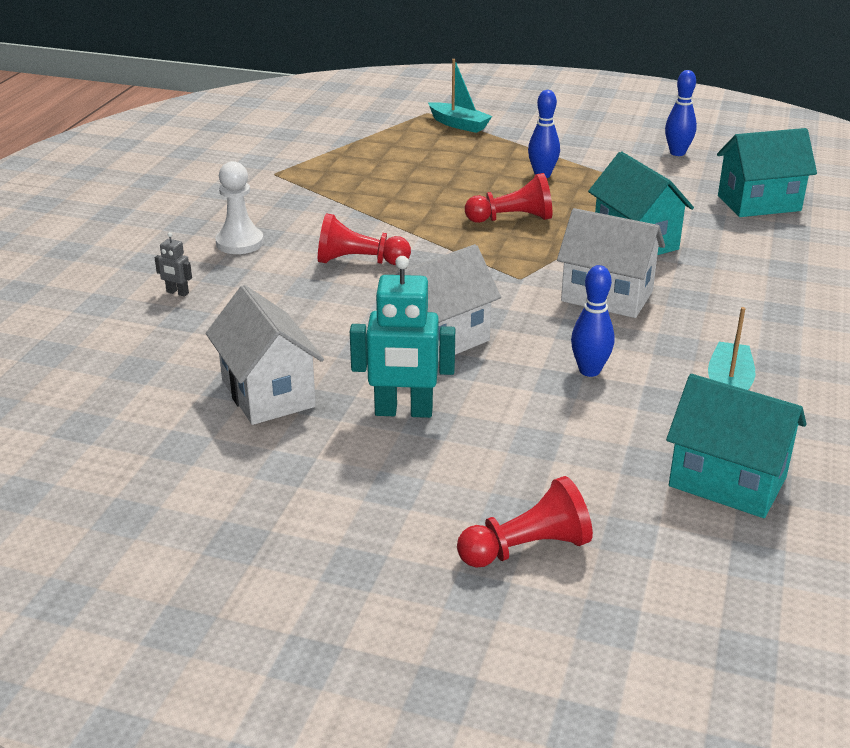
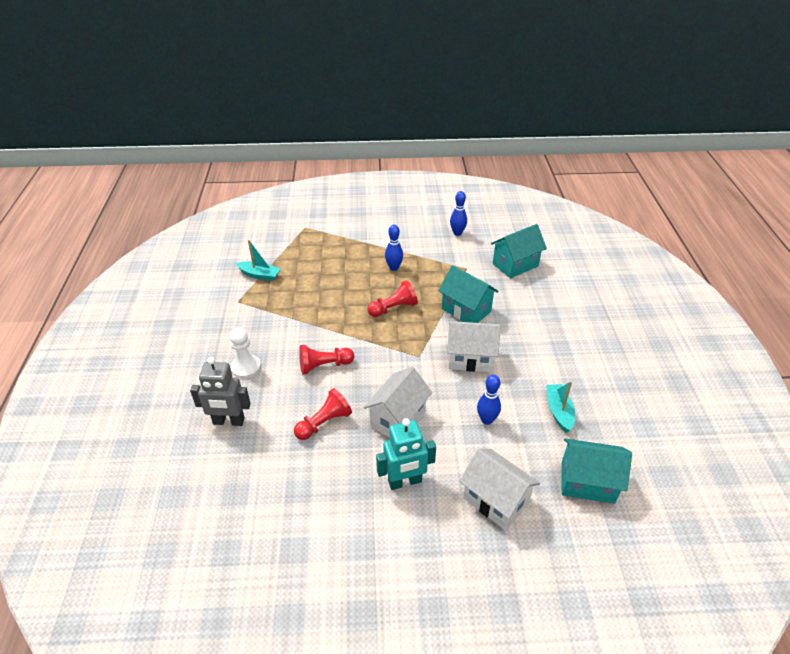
camera: 20 degrees left, 10 degrees up
(177, 293) = (228, 421): grey robot -> grey robot, size x2.22
(268, 393) = (323, 490): white house -> white house (495, 501)
(459, 124) = (328, 234): turquoise boat -> turquoise boat (259, 275)
(527, 548) = (514, 565): red pawn -> red pawn (324, 423)

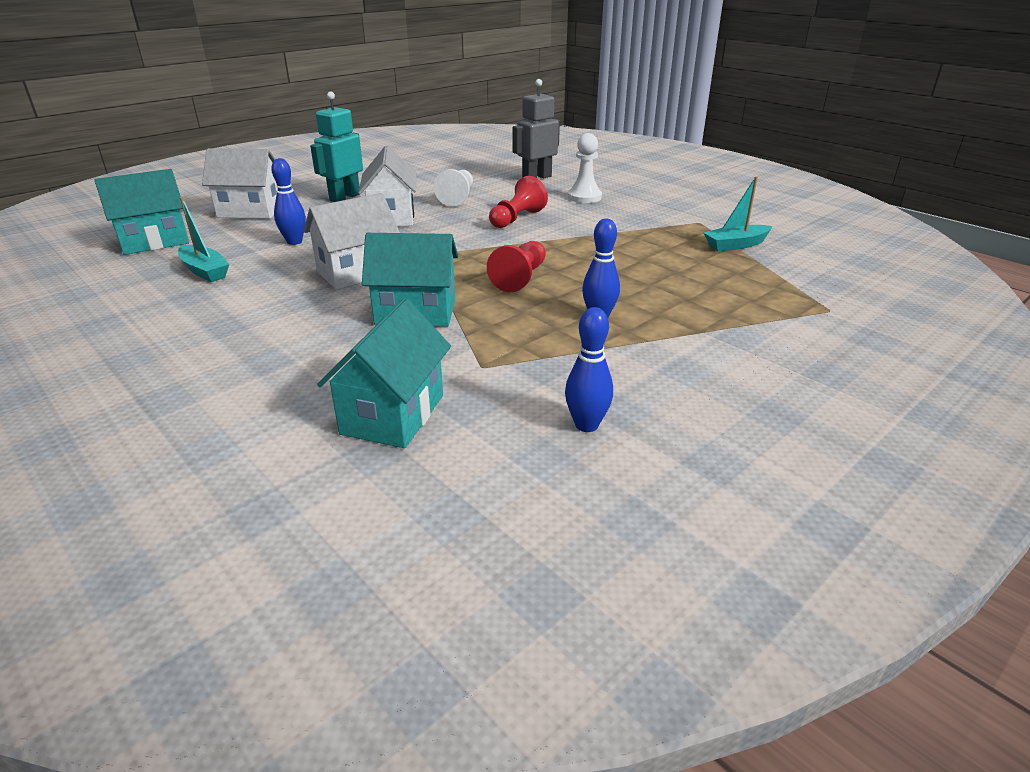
camera: 140 degrees right, 10 degrees down
(324, 423) = (457, 197): red pawn -> white pawn

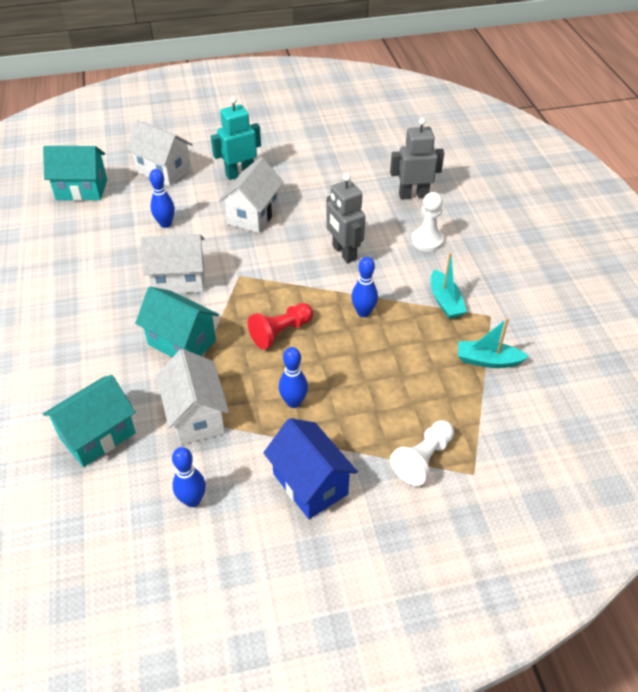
camera: 30 degrees right, 15 degrees up
(205, 271) = (90, 239): turquoise boat -> turquoise boat (445, 301)
(457, 197) = (323, 204): white pawn -> white pawn (423, 459)
(503, 359) = (196, 416): none -> white house
(517, 219) = (344, 253): red pawn -> grey robot
(586, 246) = (363, 312): none -> blue bowling pin
(697, 367) = (310, 484): none -> blue house

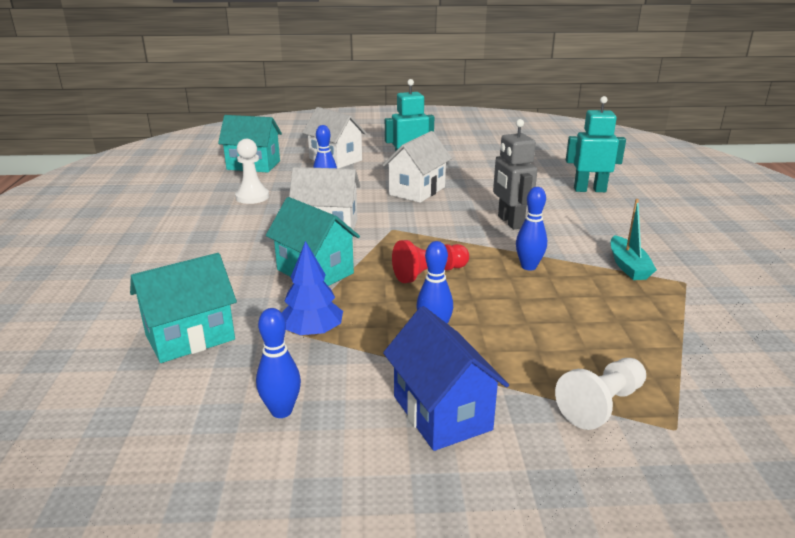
camera: 10 degrees right, 20 degrees down
(196, 416) = (312, 332): white house -> blue tree
(413, 195) = (589, 190): grey robot -> turquoise robot
(427, 241) = (605, 220): white pawn -> white pawn (252, 197)
(488, 360) = (686, 319): turquoise boat -> none

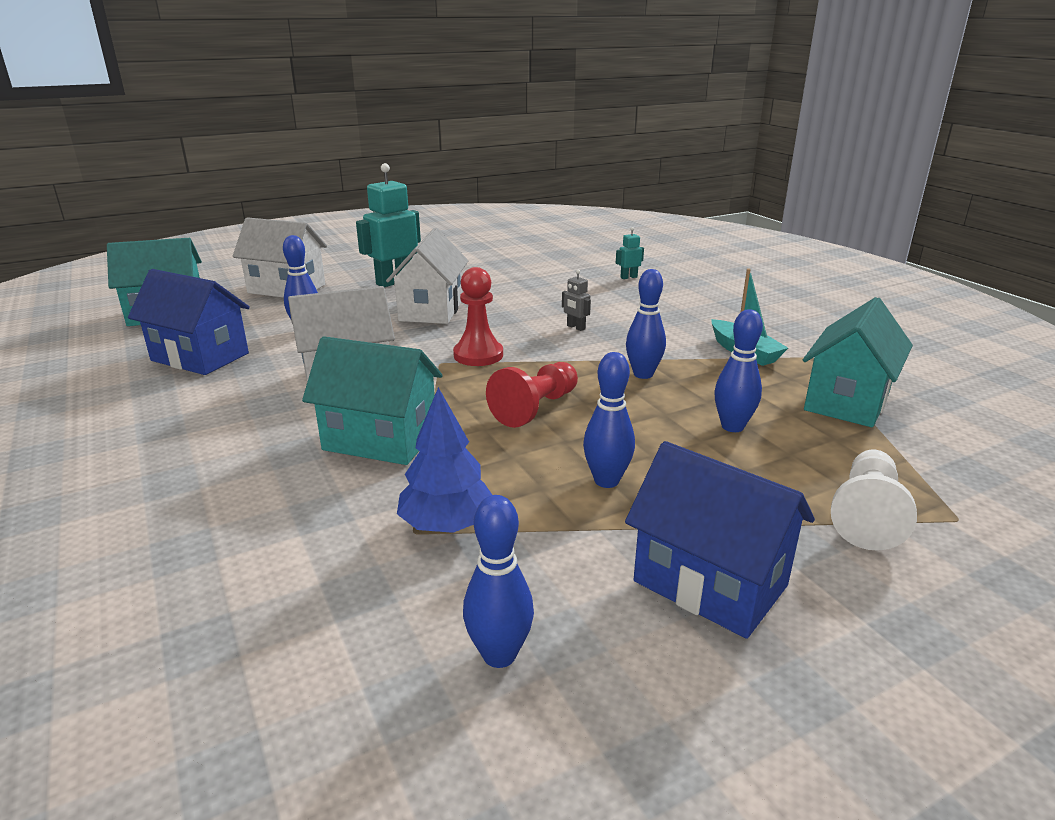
camera: 25 degrees left, 0 degrees up
(190, 337) = (260, 586): turquoise house -> turquoise house (847, 401)
(252, 197) = (200, 357): white pawn -> blue house
(422, 229) = (478, 355): none -> red pawn
(510, 222) = (575, 327): grey robot -> grey robot, size x0.45
(560, 319) = (732, 426): none -> blue bowling pin
(589, 190) = (628, 277): turquoise robot -> turquoise robot, size x0.45

